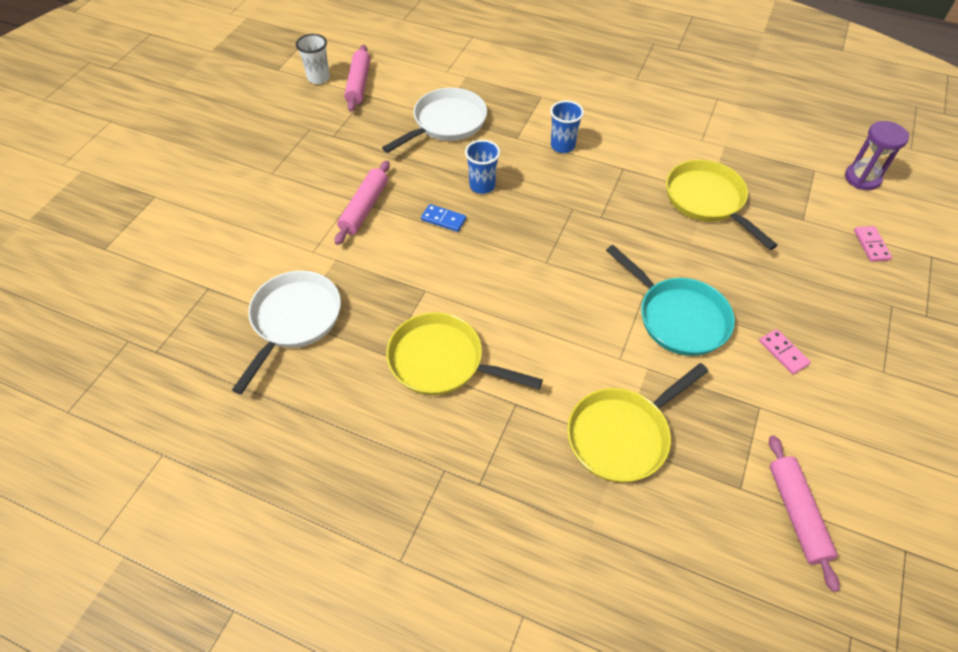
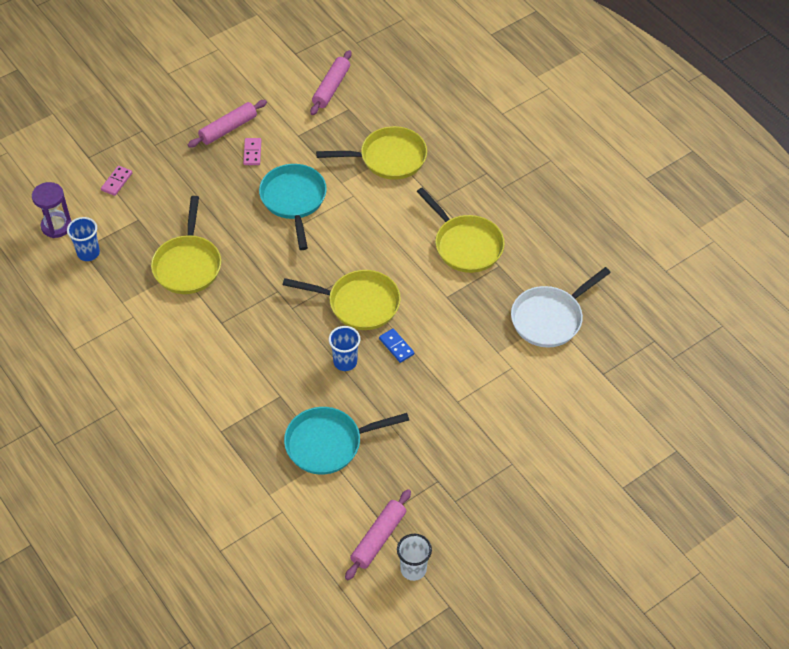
camera: 150 degrees left, 0 degrees up
(364, 208) = (452, 387): pink rolling pin -> pink rolling pin (228, 129)
(446, 123) = (328, 443): white pan -> turquoise pan
(511, 241) = (359, 303): none -> yellow pan
(562, 146) = (249, 368): blue cup -> blue cup (88, 253)

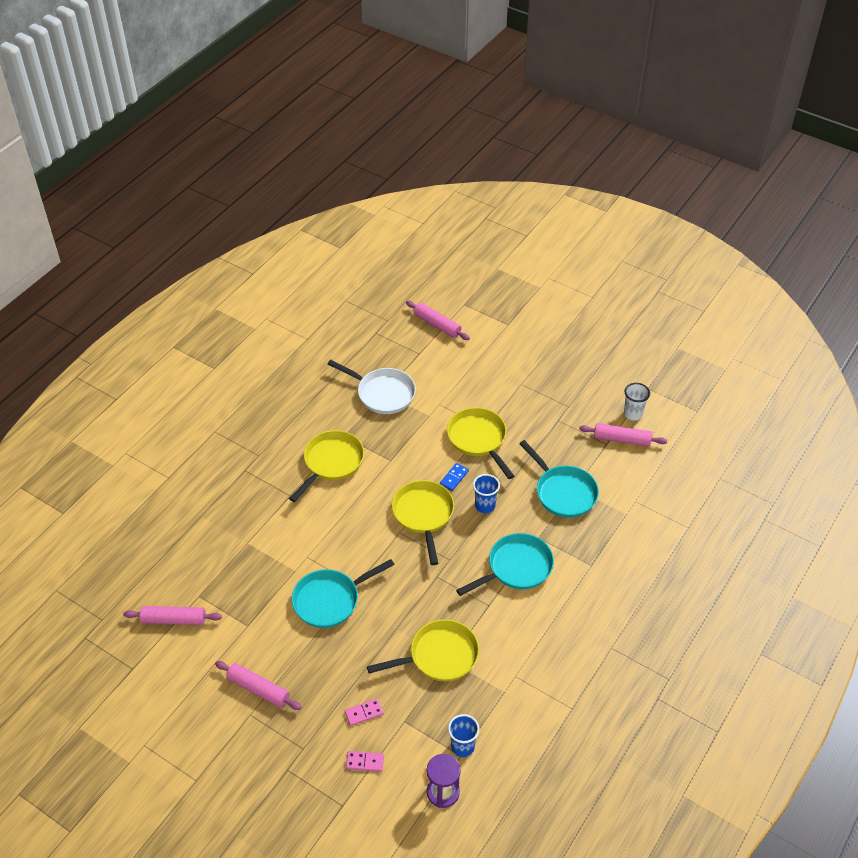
camera: 110 degrees left, 5 degrees down
(252, 153) = (283, 656): pink domino -> pink domino (364, 713)
(252, 362) = (516, 567): none -> turquoise pan
(388, 158) = (252, 544): yellow pan -> yellow pan (478, 439)
(647, 408) = (437, 325): none -> pink rolling pin

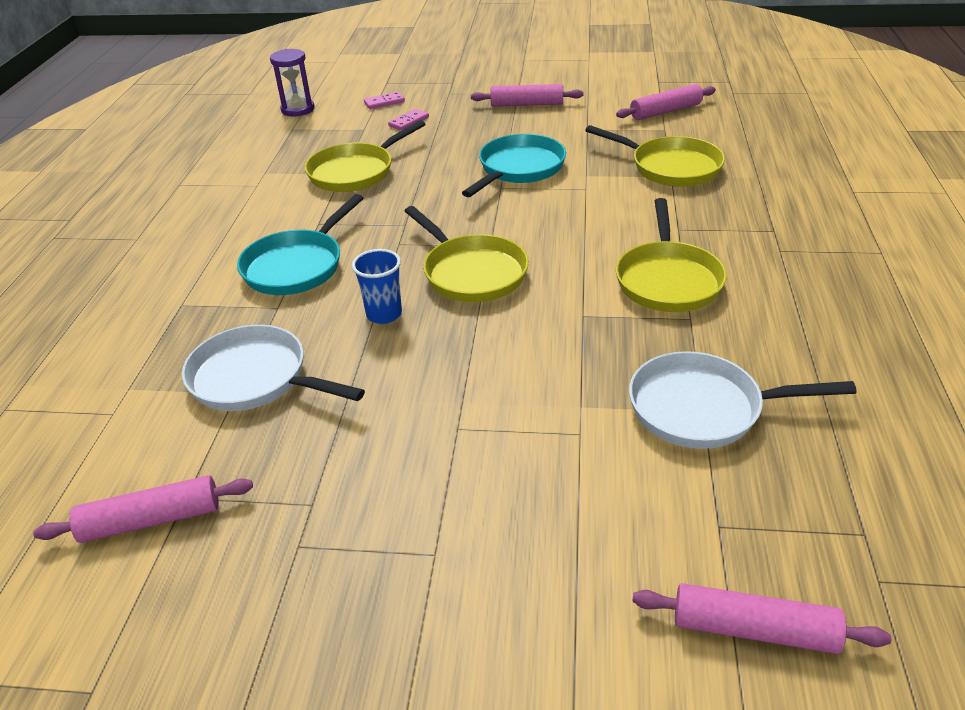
camera: 155 degrees right, 10 degrees down
(454, 478) = (459, 330): blue domino -> none
(462, 747) = (292, 133): blue cup -> none
(478, 439) = (457, 402): yellow pan -> yellow pan (670, 167)
(563, 492) = (255, 379): turquoise pan -> white pan
(633, 414) = (129, 595): white cup -> none

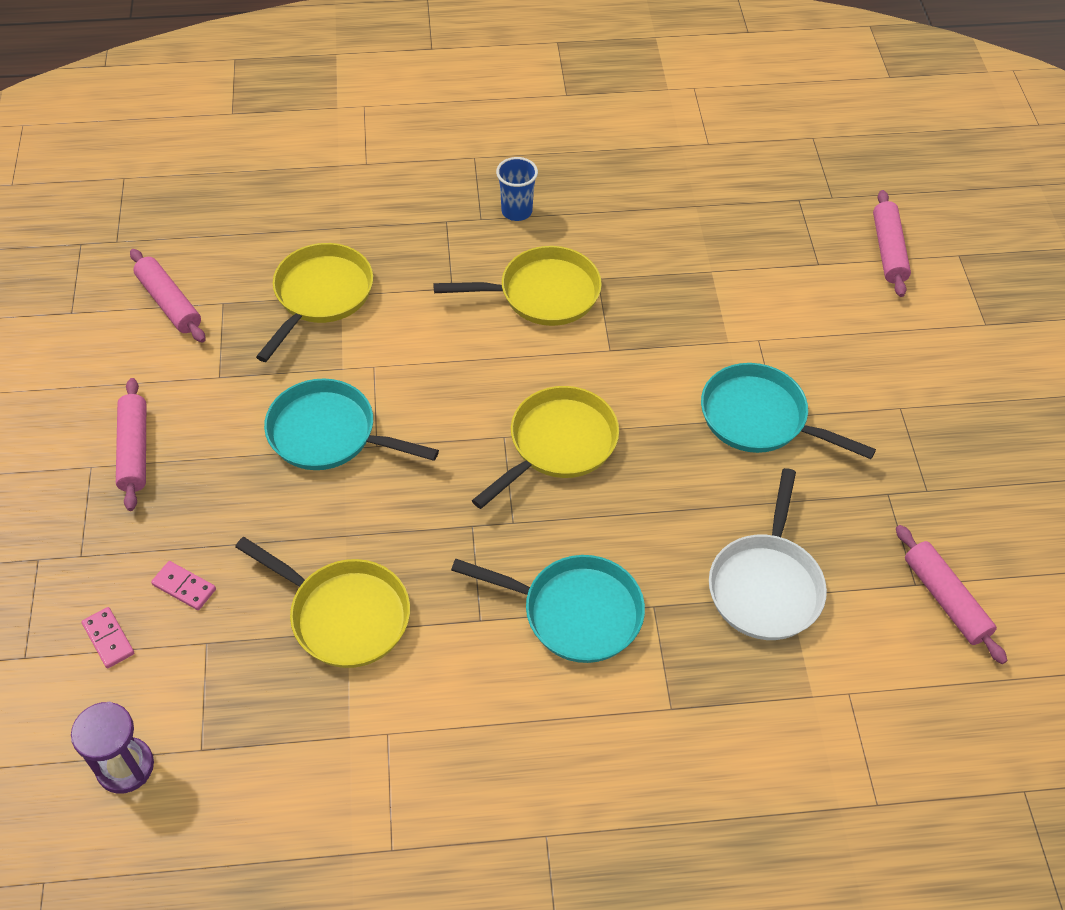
camera: 105 degrees left, 15 degrees up
(384, 314) = (643, 504): blue cup -> blue cup (516, 211)
(459, 412) = (760, 418): none -> turquoise pan
(703, 408) = (709, 271): white pan -> none

